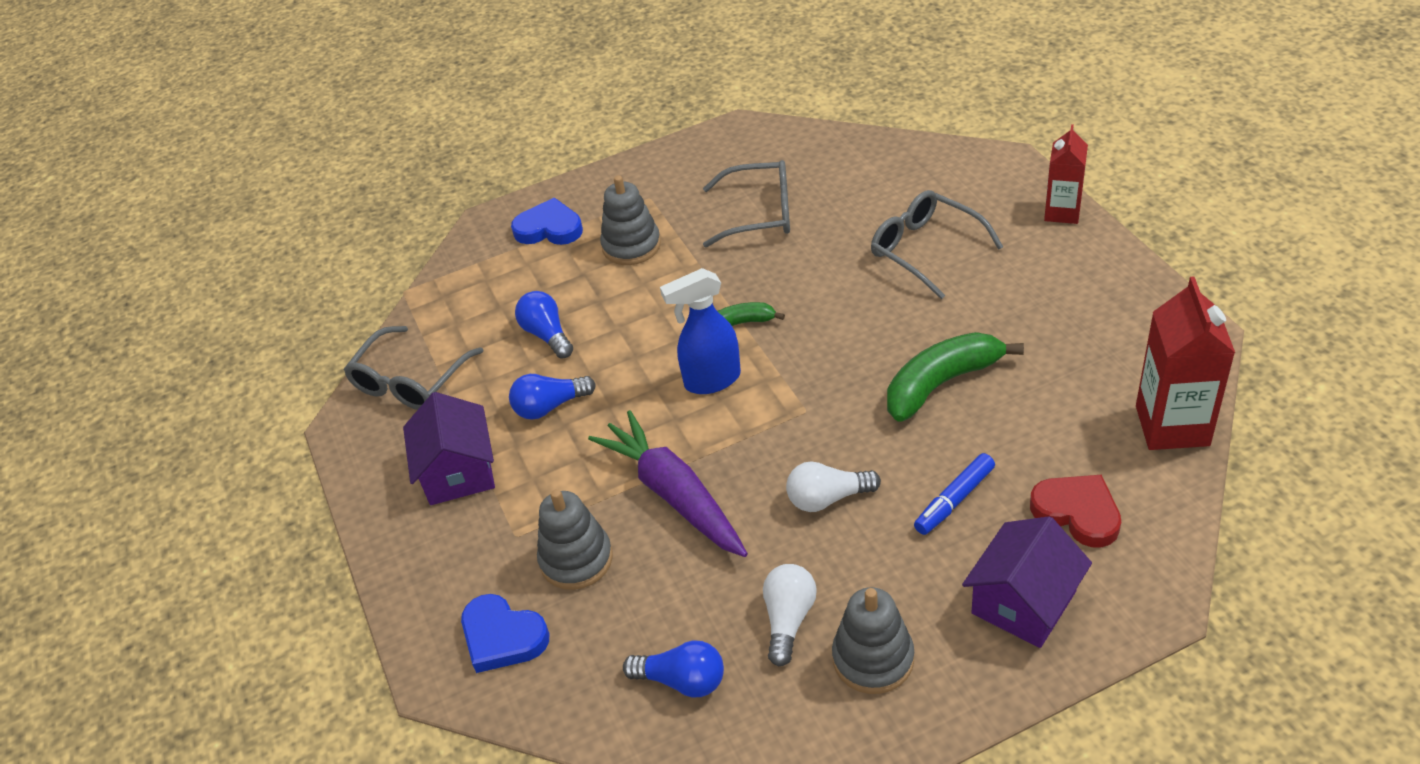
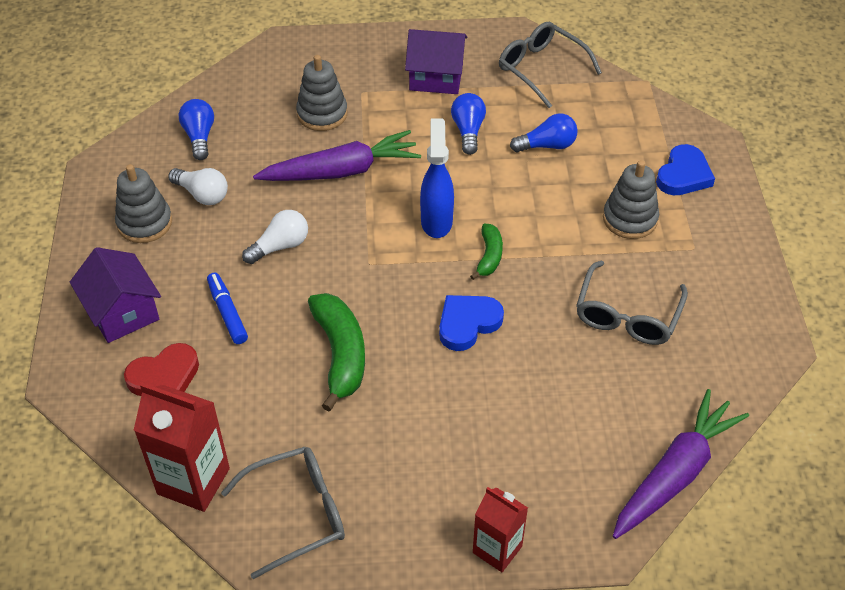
camera: 105 degrees right, 5 degrees up
(502, 637) = (289, 72): blue heart -> blue heart (467, 323)
(682, 680) = (199, 137): blue light bulb -> blue light bulb turned 135 degrees clockwise
(827, 498) = (280, 246): white light bulb -> white light bulb turned 45 degrees clockwise
(912, 146) = (674, 473): none -> purple carrot
(925, 250) = (506, 414): grey glasses -> grey glasses (297, 513)

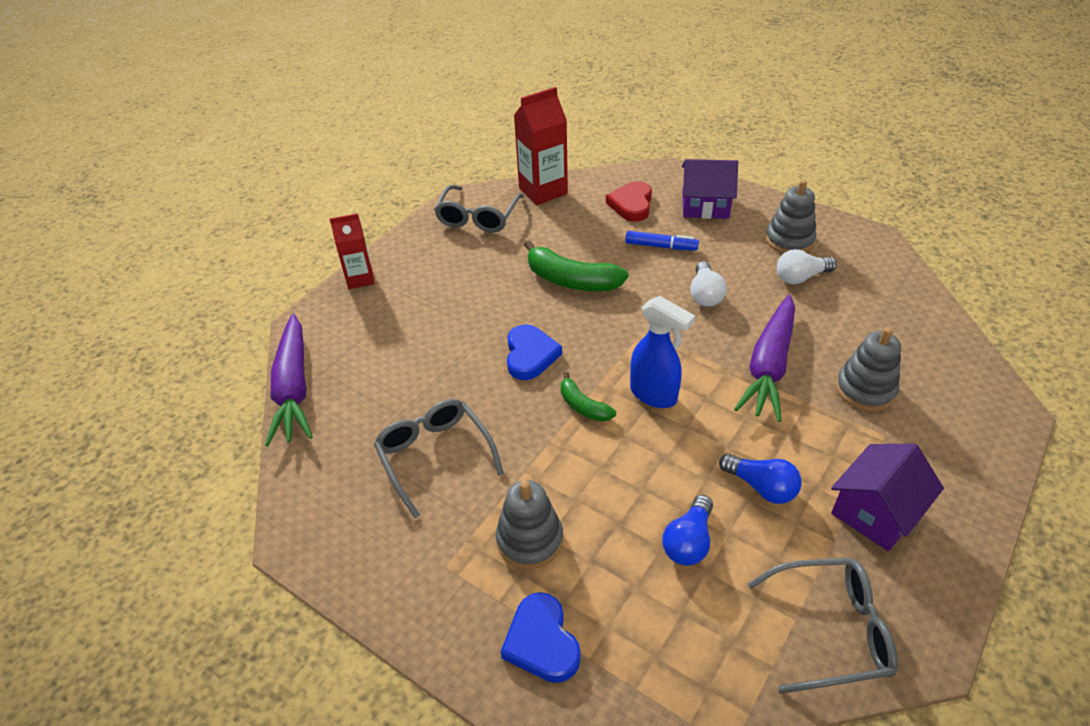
camera: 130 degrees right, 5 degrees down
(199, 137) = (881, 301): blue light bulb -> none

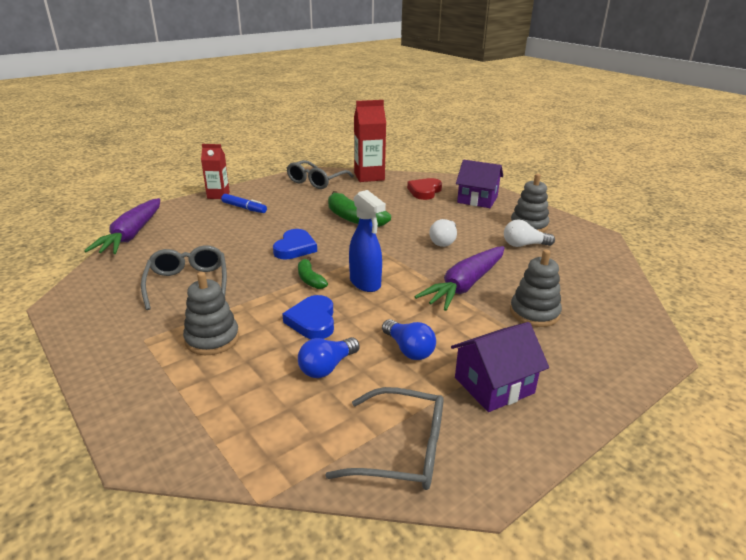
camera: 15 degrees right, 15 degrees down
(542, 642) = (170, 397): blue heart -> blue heart (312, 321)
(661, 246) = (430, 213): blue marker -> blue marker (244, 208)

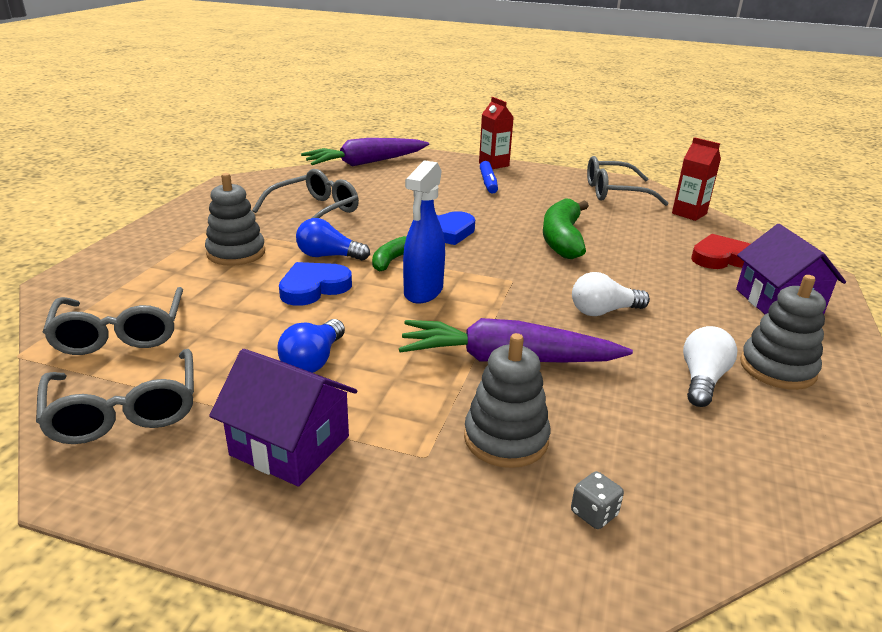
camera: 55 degrees right, 0 degrees up
(283, 431) = (120, 333): none -> grey glasses
(327, 367) = (237, 322): blue light bulb -> blue light bulb (328, 256)
(369, 176) = (689, 213): red carton -> red carton, size x0.64
(524, 245) = (702, 380): white light bulb -> white light bulb turned 60 degrees clockwise
(602, 312) = (594, 514): none -> grey dice

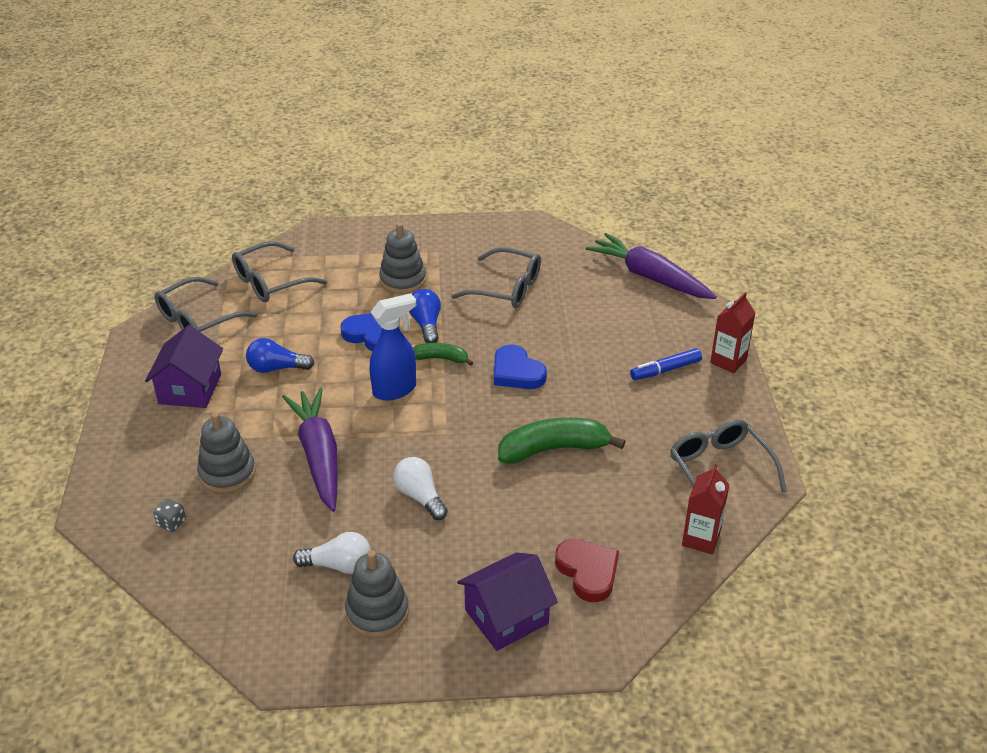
camera: 70 degrees right, 10 degrees up
(423, 292) = (395, 390): blue spray bottle -> blue spray bottle turned 150 degrees clockwise

